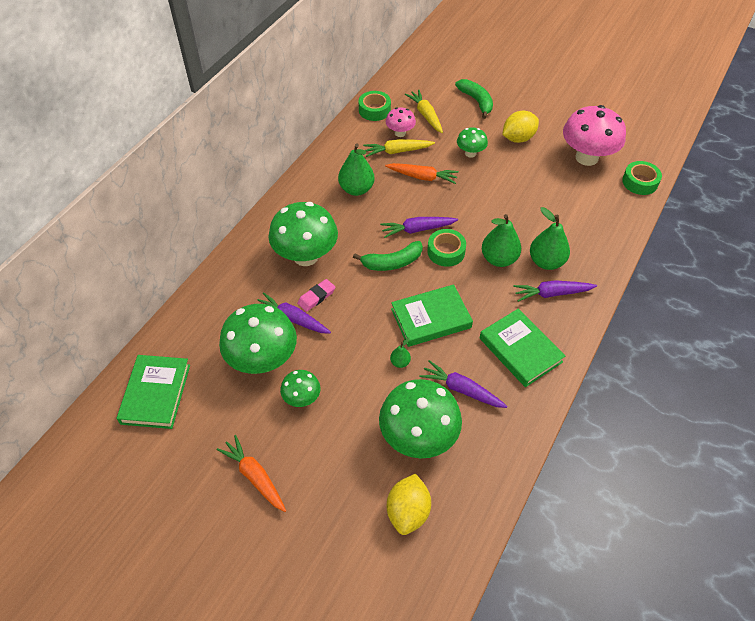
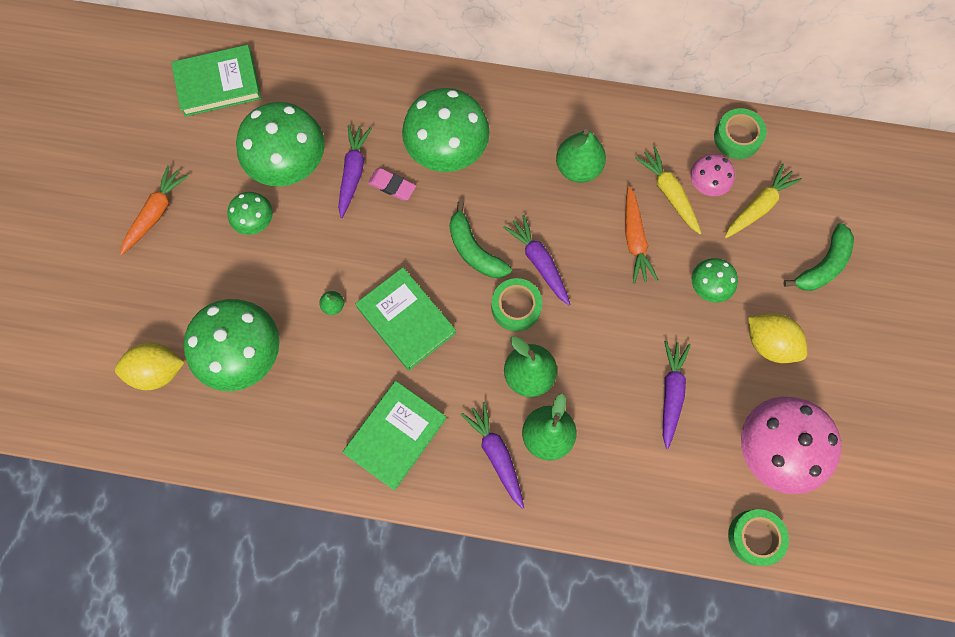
camera: 70 degrees right, 20 degrees up
(462, 389) = (319, 383): purple carrot -> purple carrot (671, 393)

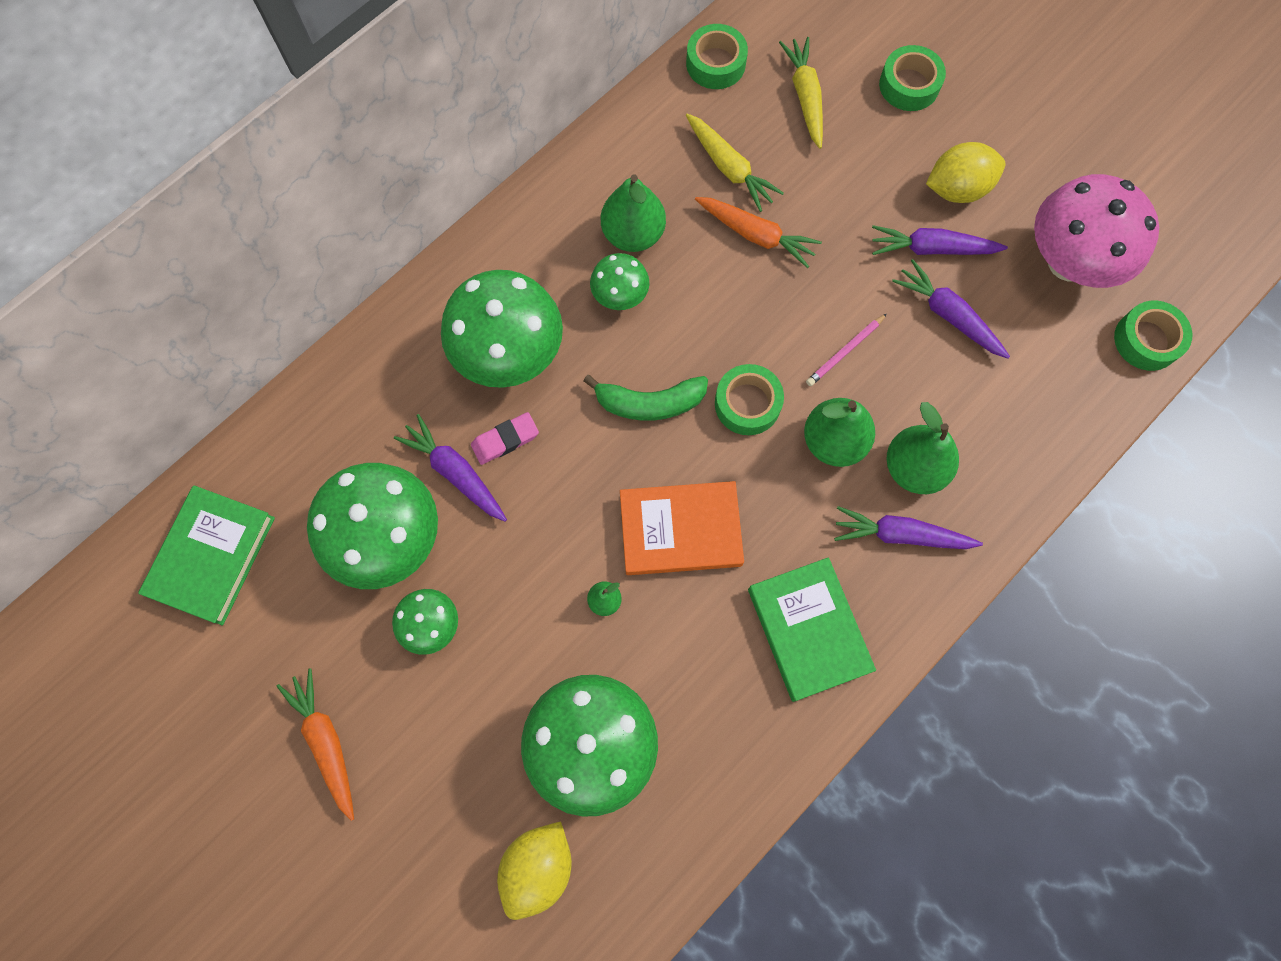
camera: 55 degrees left, 0 degrees up
(406, 320) = (680, 530): green book -> orange book
(539, 262) = (713, 346): purple carrot -> purple carrot (932, 249)
(595, 344) = (845, 351): none -> pink pencil
(669, 193) = (729, 168): yellow carrot -> yellow carrot turned 135 degrees counterclockwise
(706, 185) = (746, 127): pink mushroom -> none
(708, 287) = (858, 202): green mushroom -> green mushroom (620, 296)
(822, 265) = (909, 85): green banana -> green tape

